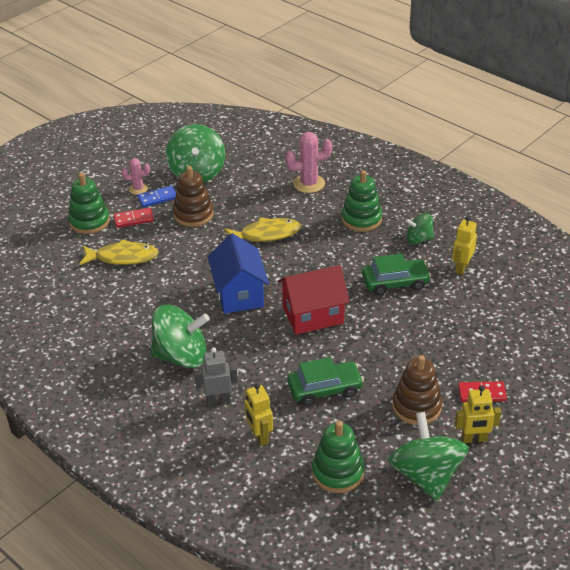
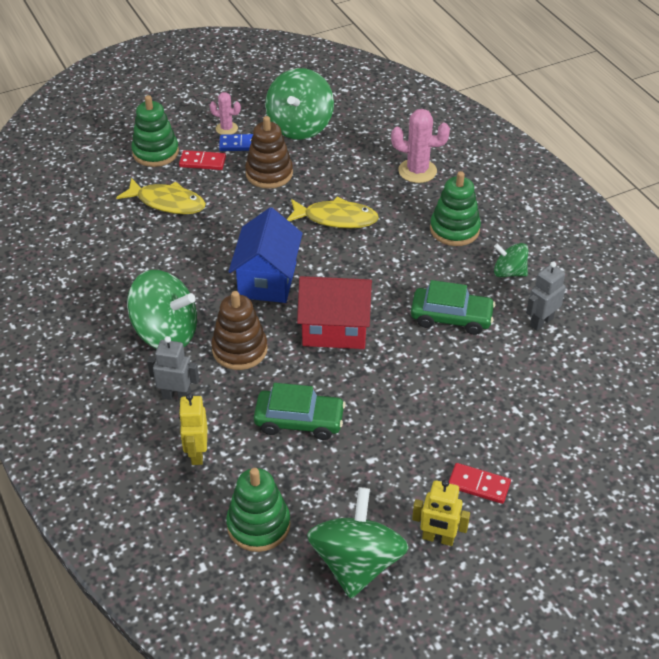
camera: 20 degrees right, 5 degrees up
(416, 407) = (392, 476): brown stacking toy -> brown stacking toy (240, 350)
(461, 268) = (541, 322): yellow robot -> grey robot

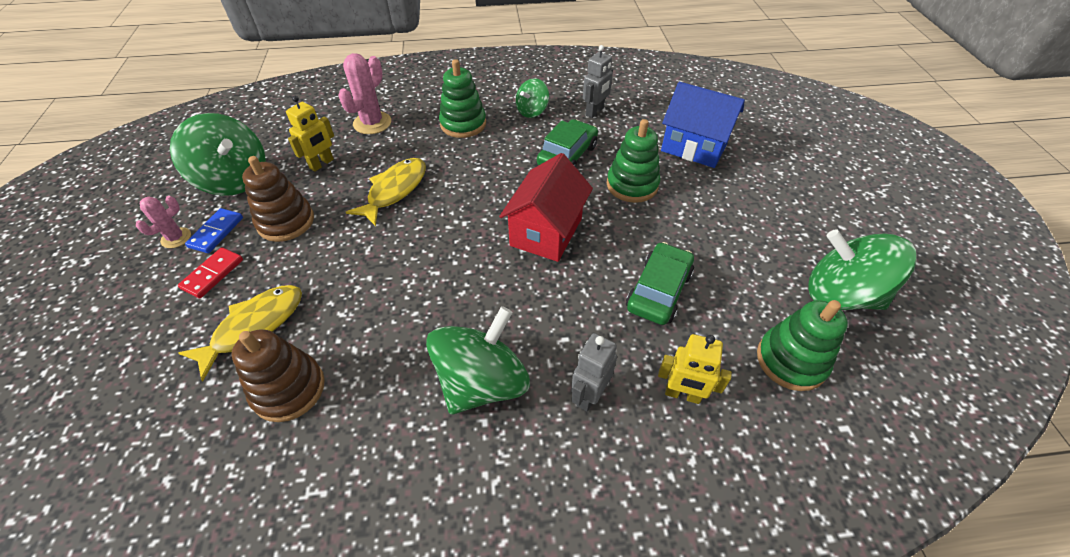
camera: 70 degrees left, 5 degrees up
(155, 152) = (149, 317): green stacking toy -> green stacking toy (632, 185)
(240, 350) = (540, 315): brown stacking toy -> brown stacking toy (289, 389)
(267, 280) = (448, 265): blue house -> blue house (694, 147)
(438, 538) = (814, 233): yellow robot -> yellow robot (322, 164)
(478, 485) = (759, 194): red domino -> none
(541, 322) = (595, 112): grey robot -> grey robot turned 120 degrees counterclockwise

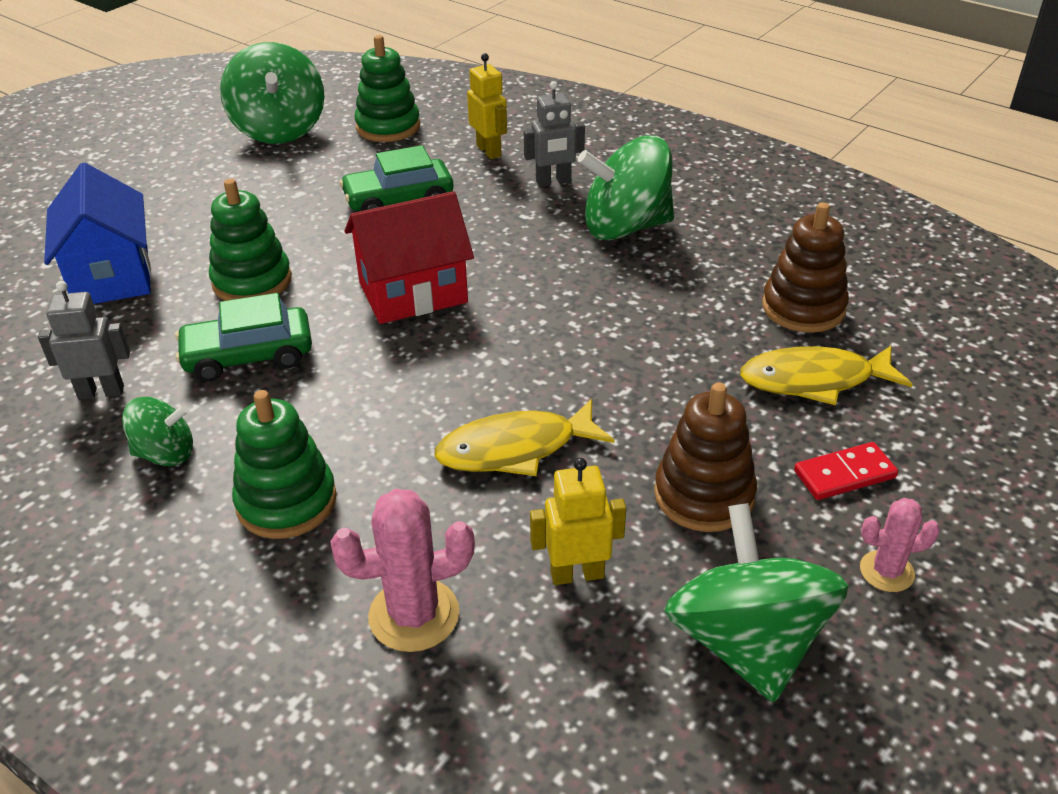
camera: 135 degrees left, 10 degrees down
(216, 232) = (818, 542): blue domino -> none

